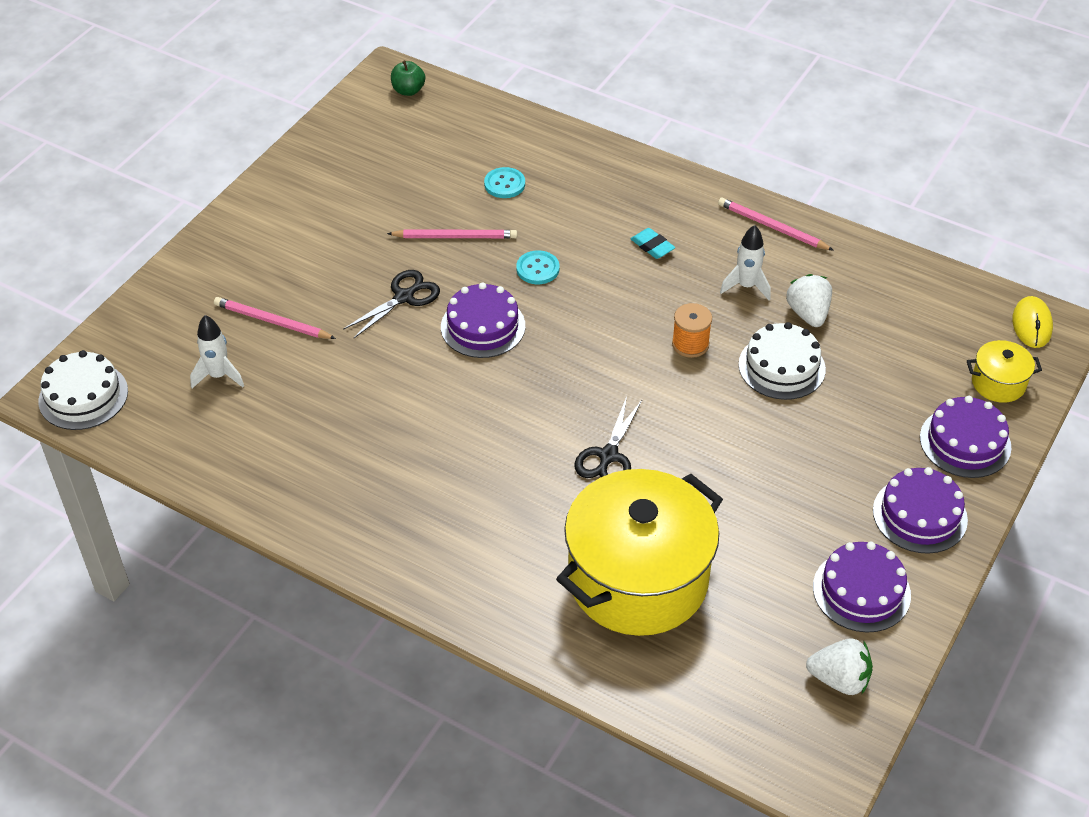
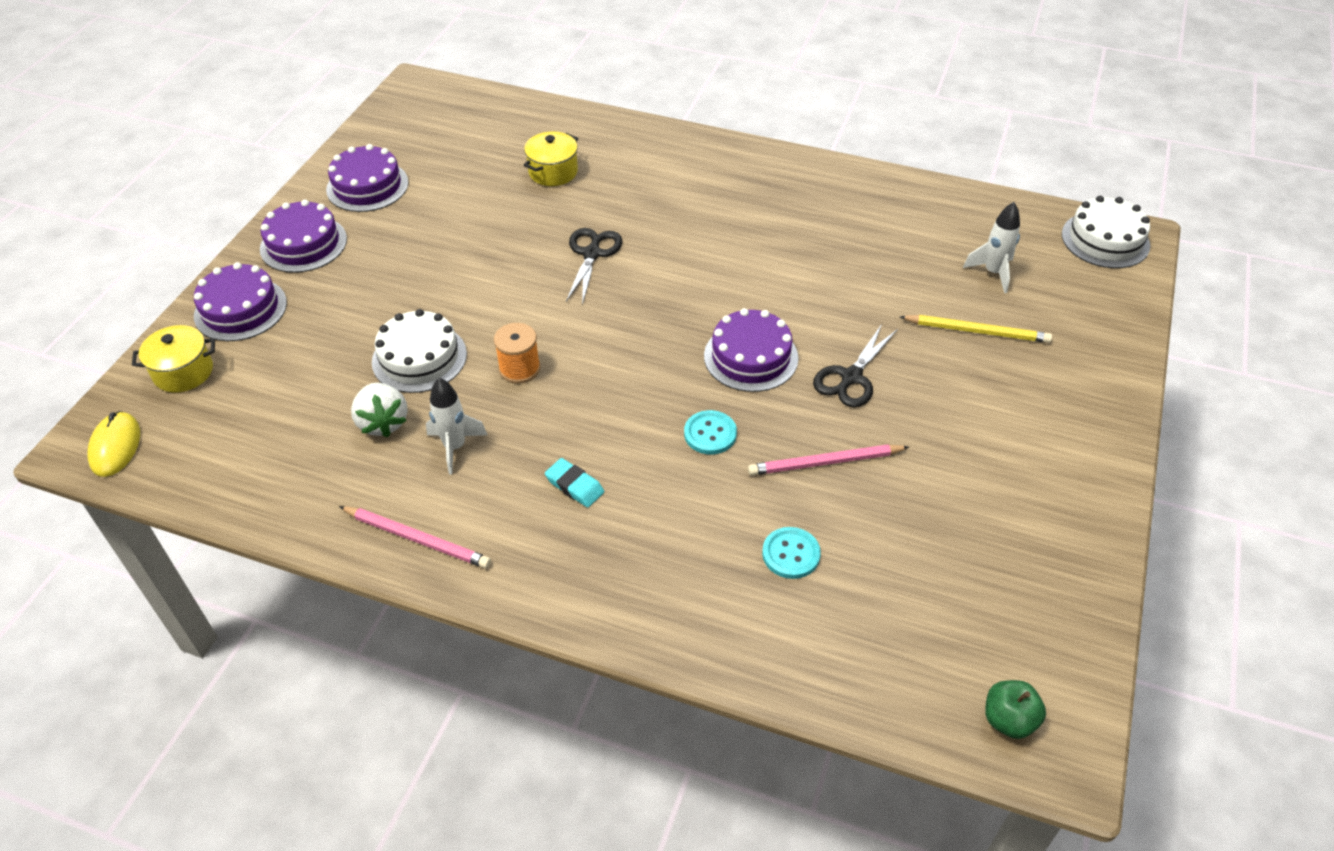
camera: 170 degrees right, 0 degrees up
(272, 321) = (977, 331): pink pencil -> yellow pencil
(638, 579) = (553, 172): yellow pot -> yellow pot, size x0.43
(839, 679) = (394, 134): white strawberry -> none

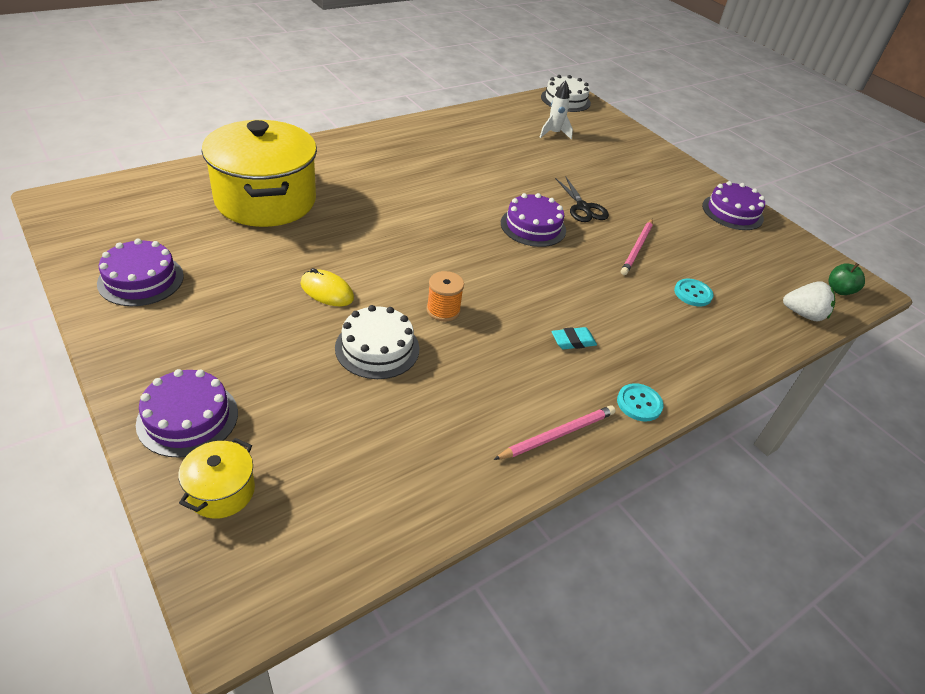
camera: 60 degrees left, 5 degrees down
(115, 446) = (264, 585): yellow mouse -> yellow mouse (327, 291)
(303, 244) = (158, 344): purple cake -> purple cake (732, 212)
(383, 422) = (424, 397): white strawberry -> white strawberry (803, 314)
(455, 447) = (487, 374): white rocket -> none
(553, 172) = (266, 200): yellow pot -> yellow pot, size x2.34
(592, 253) = (371, 228): black scissors -> none
(710, 434) = (579, 271): turquoise button -> turquoise button (639, 403)
(977, 331) = (589, 160): yellow pencil -> none

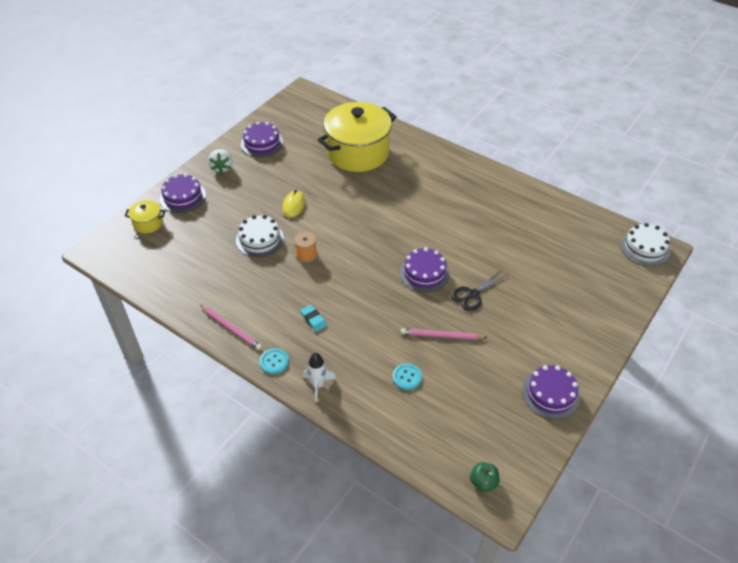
camera: 75 degrees right, 5 degrees up
(554, 133) = (573, 254): white rocket -> white rocket (318, 385)
(803, 314) = (428, 454): white strawberry -> white strawberry (222, 168)

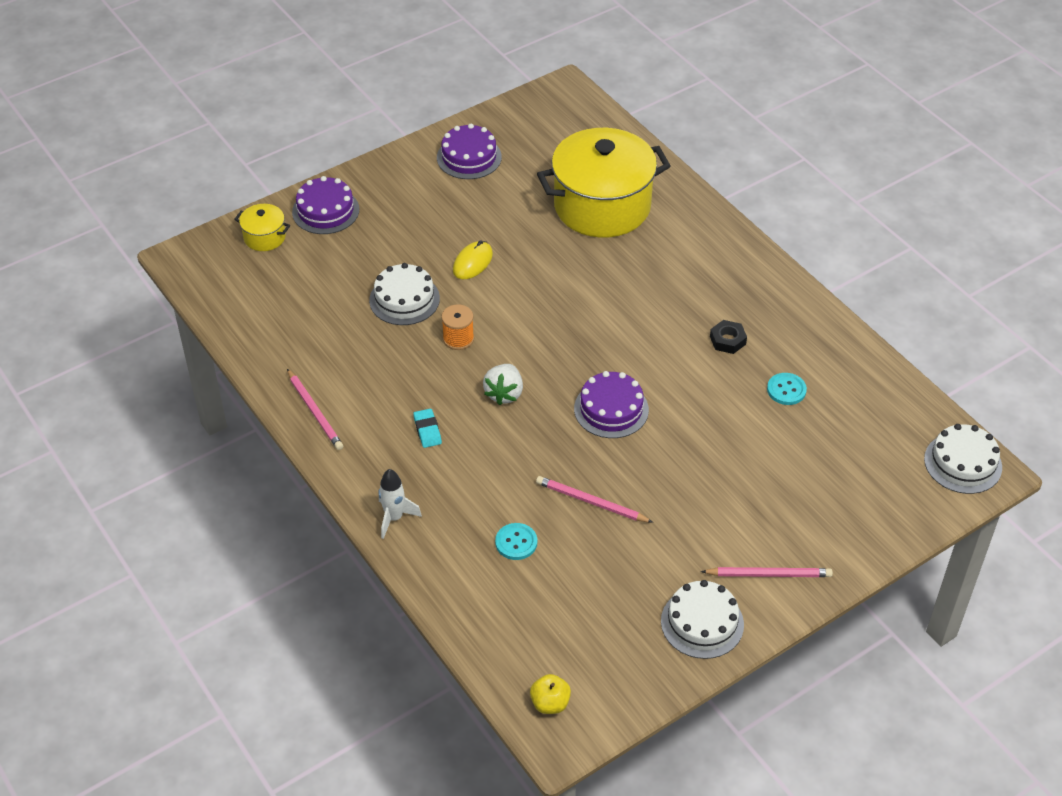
camera: 20 degrees right, 0 degrees up
(222, 168) = (397, 181): white strawberry -> white strawberry (504, 393)
(274, 362) = (351, 471): turquoise button -> turquoise button (786, 390)
(472, 212) = (727, 340): none -> black nut
(472, 295) = (664, 458): black scissors -> none
(483, 482) = (550, 703): green apple -> yellow apple
(550, 394) = (702, 623): purple cake -> white cake
(573, 349) = (769, 574): none -> pink pencil

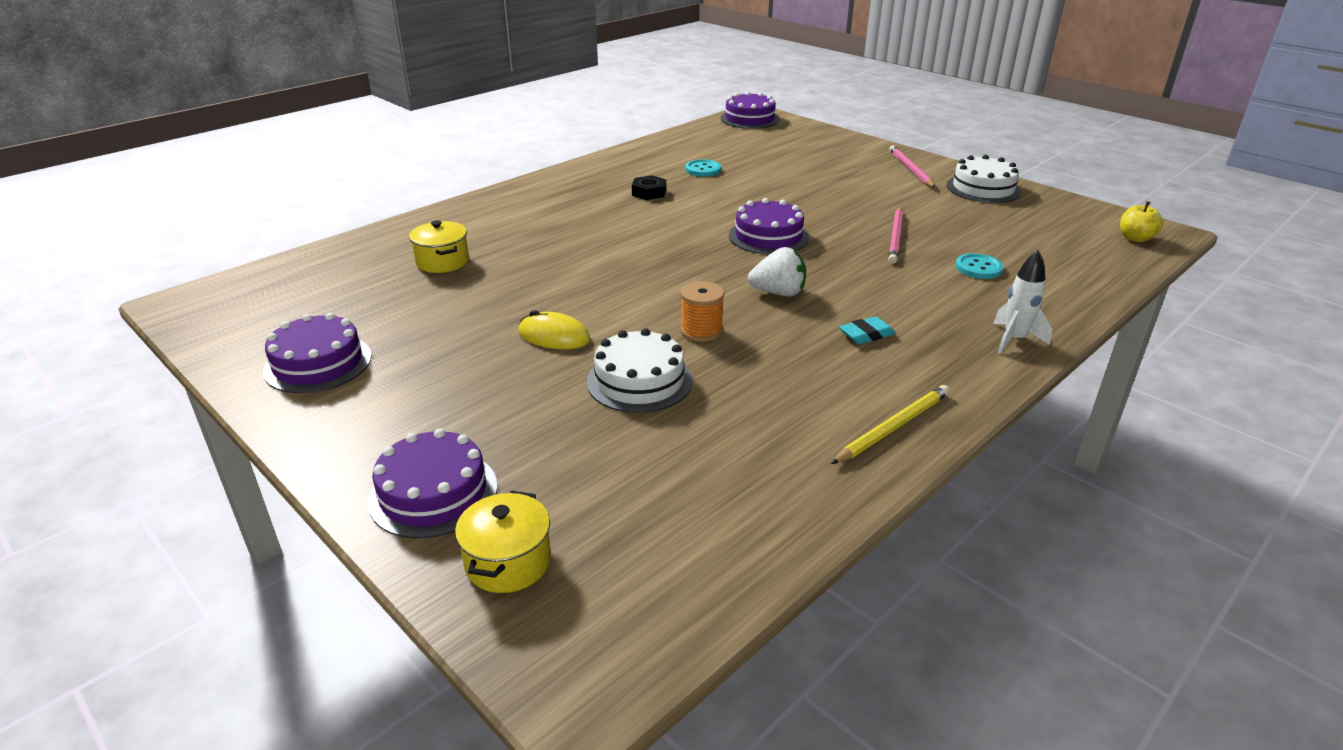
camera: 100 degrees left, 15 degrees down
(315, 412) = (893, 427): pink pencil -> yellow pencil
(602, 206) = (442, 262): yellow pot -> yellow pot, size x0.43
(963, 463) = (749, 119): white cake -> purple cake

